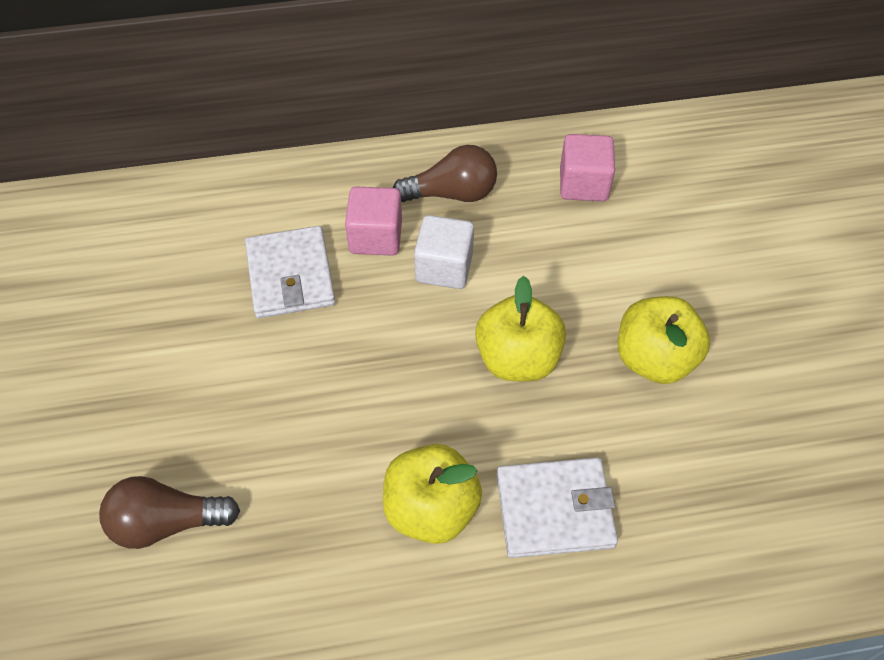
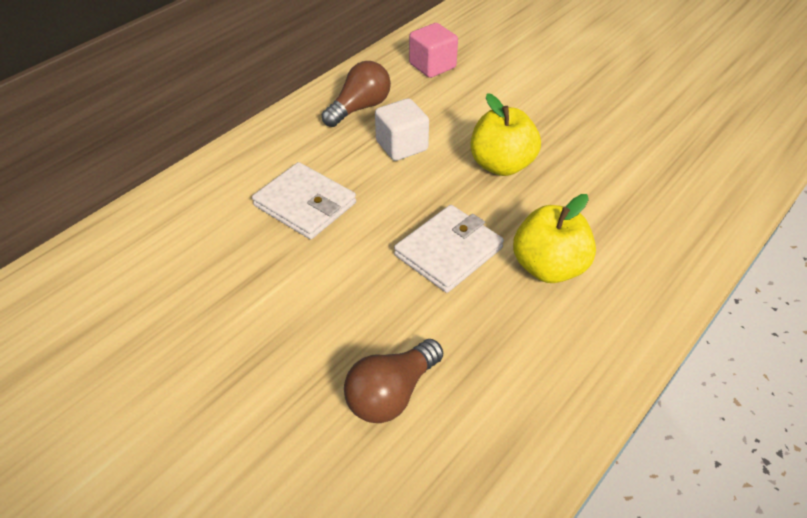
camera: 40 degrees left, 10 degrees down
(375, 237) = (338, 153): pink cube -> none
(554, 510) = (613, 222): white wallet -> white wallet (448, 251)
(654, 359) = (572, 123): yellow apple -> none

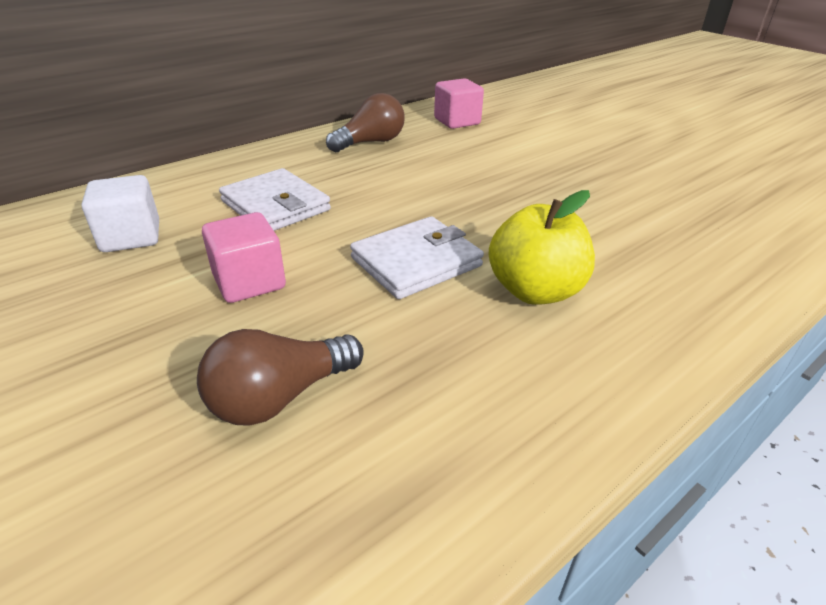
camera: 10 degrees right, 10 degrees down
(321, 293) = (249, 282): none -> pink cube
(401, 146) = (401, 172): white cube -> white cube (131, 237)
(501, 165) = (504, 197): yellow apple -> none

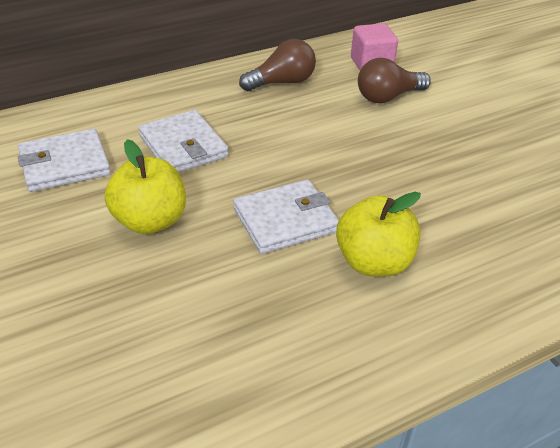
camera: 10 degrees right, 5 degrees up
(131, 237) = (64, 164): white cube -> white wallet
(249, 282) = (150, 221): pink cube -> yellow apple
(279, 397) = (156, 322): brown light bulb -> brown light bulb (388, 97)

